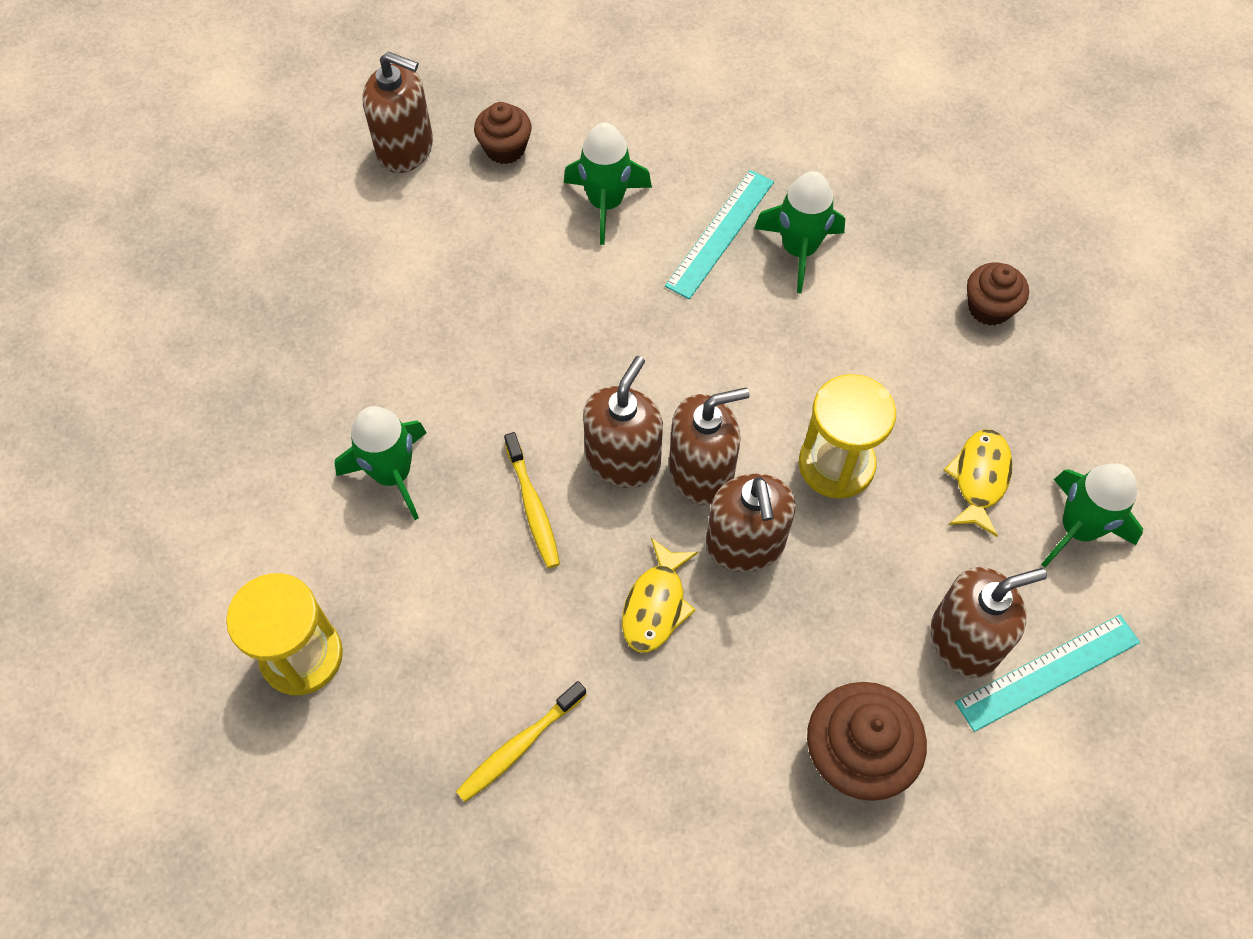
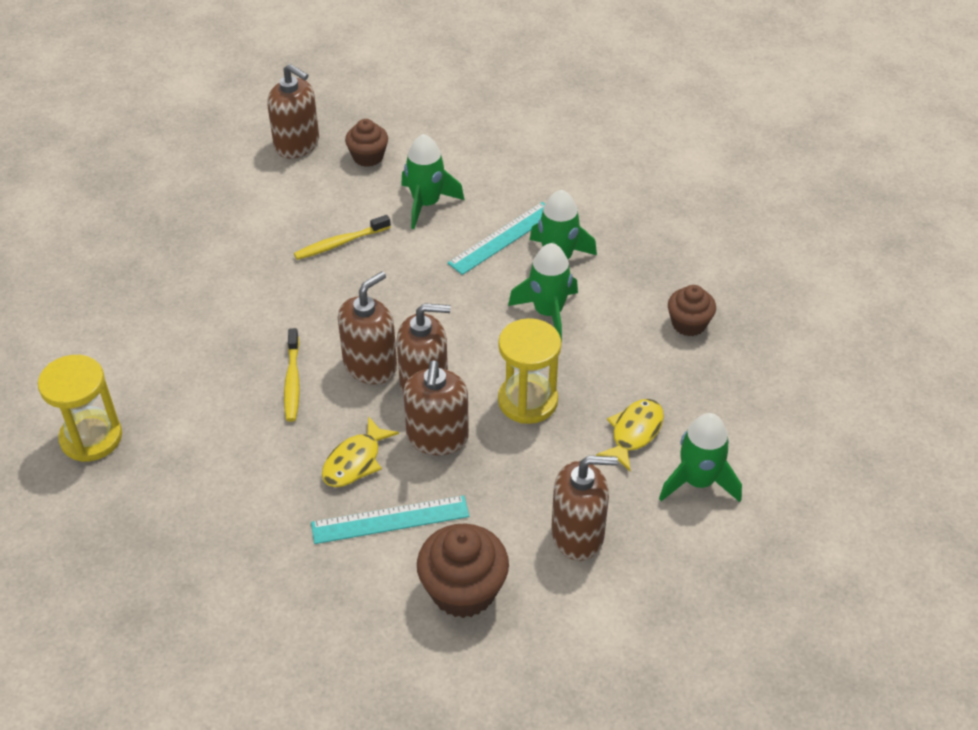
camera: 15 degrees right, 15 degrees down
(392, 474) = (202, 340): green rocket -> green rocket (548, 312)
(519, 746) = (219, 527): yellow toothbrush -> yellow toothbrush (340, 243)
(1048, 672) = (634, 570): turquoise ruler -> turquoise ruler (390, 520)

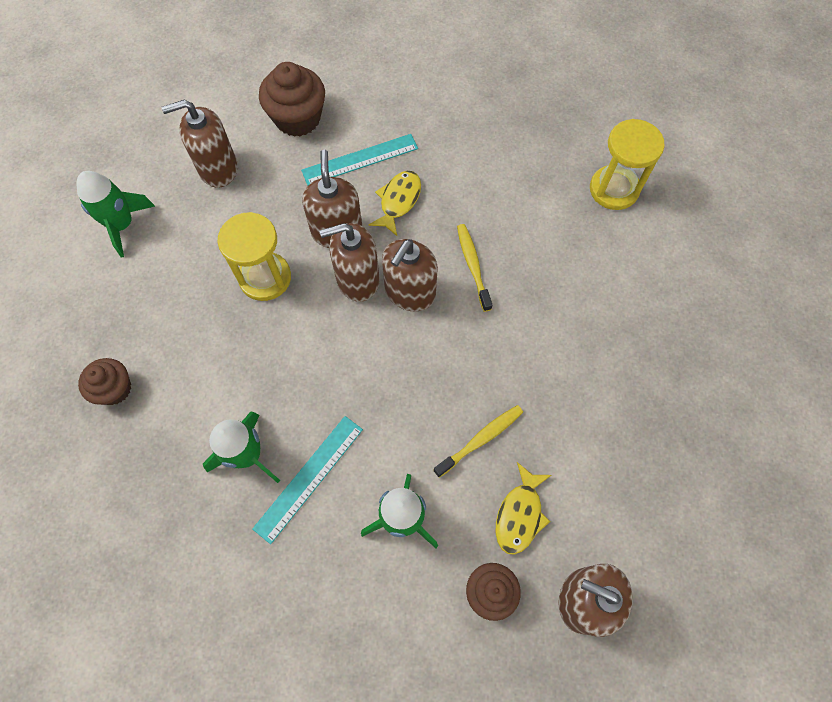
camera: 170 degrees right, 20 degrees up
(548, 312) = (253, 380): green rocket -> none
(634, 433) = (172, 261): yellow fish -> yellow fish (520, 514)

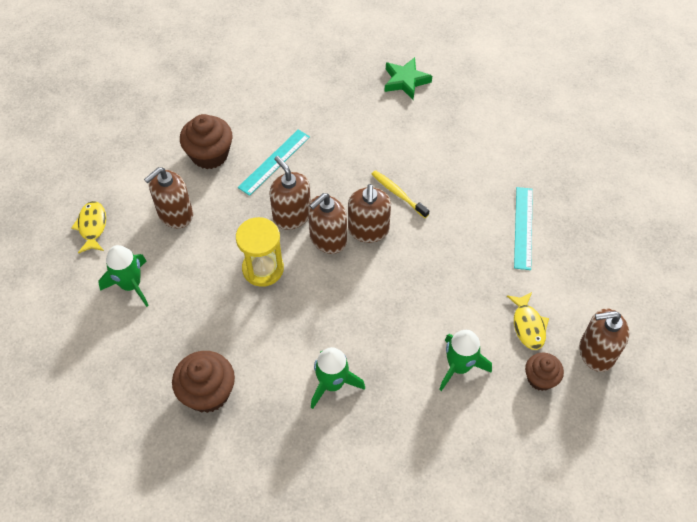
camera: 30 degrees left, 10 degrees down
(114, 389) = (208, 392): brown cupcake -> brown cupcake, size x1.60
(309, 478) = (383, 375): turquoise ruler -> turquoise ruler (523, 227)
(398, 201) = (320, 176): yellow fish -> yellow fish (92, 226)
(480, 440) = (475, 295): yellow toothbrush -> none
(572, 133) = (405, 81): none -> green star
(614, 189) = (455, 105): yellow hourglass -> none

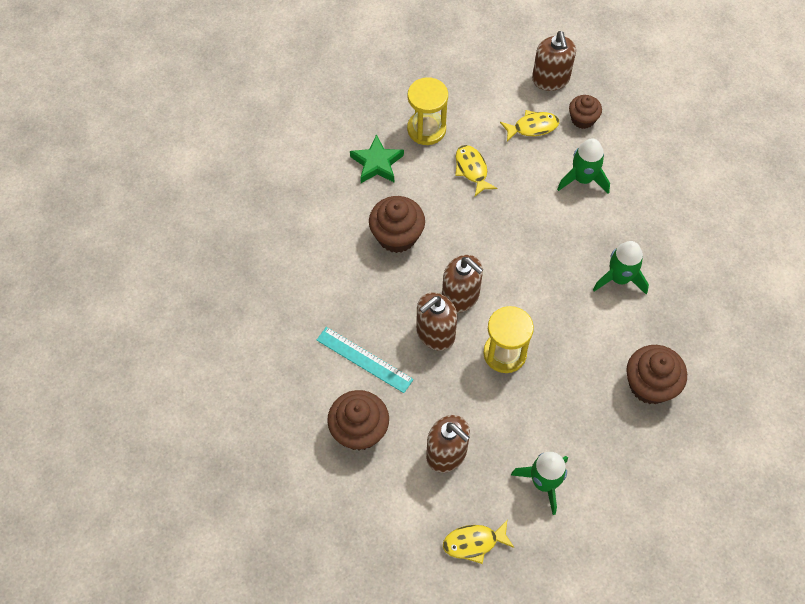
camera: 95 degrees left, 5 degrees up
(368, 230) = (445, 260): brown soap dispenser -> none
(398, 194) = (397, 236): yellow toothbrush -> brown cupcake
(405, 81) = (239, 236): green star -> green star (377, 163)
(473, 263) = (472, 169): none -> yellow fish
(523, 227) = (426, 129): turquoise ruler -> yellow hourglass

